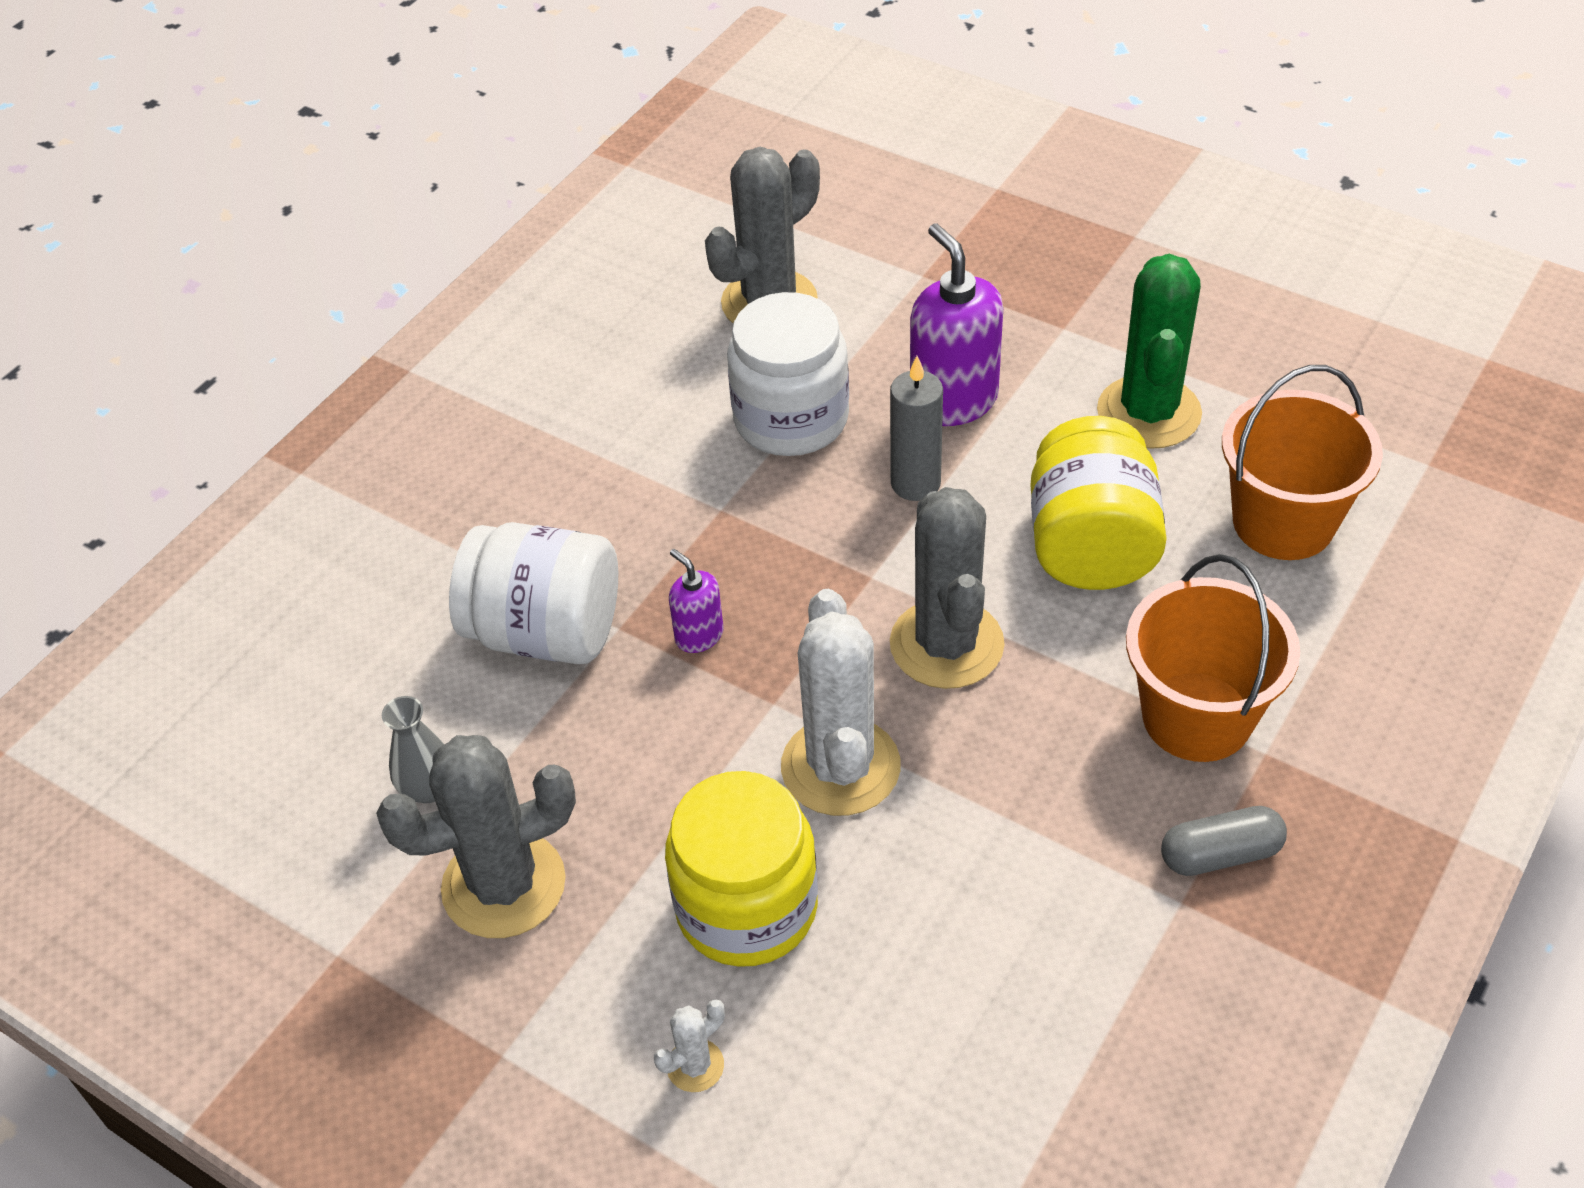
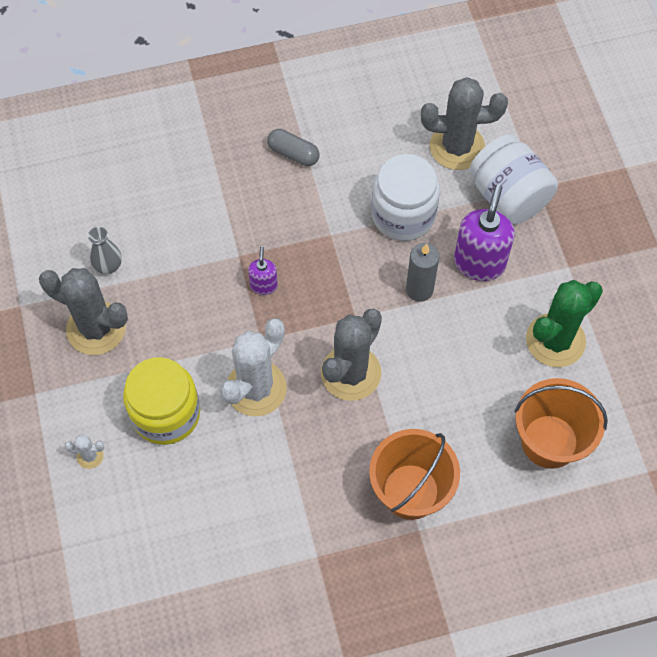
camera: 40 degrees right, 15 degrees up
(545, 632) = (211, 234): white jar -> white jar (508, 196)
(1091, 545) = (457, 380): yellow jar -> none
(1220, 854) = (352, 553): grey capsule -> grey capsule (293, 153)

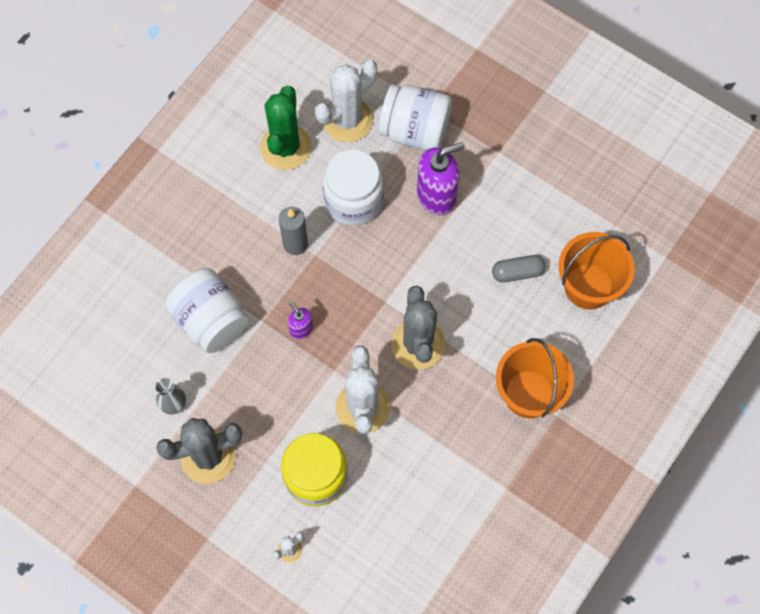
camera: 40 degrees left, 5 degrees up
(198, 223) = (211, 320): none -> white jar
(293, 153) = (233, 213): grey capsule -> grey capsule (517, 272)
(419, 289) = (412, 247): grey candle -> grey candle (295, 244)
(457, 147) = (347, 120): grey cactus -> white cactus
(479, 263) = (436, 195): purple soap dispenser -> purple soap dispenser turned 90 degrees clockwise
(555, 340) = (534, 212): green cactus -> green cactus (285, 147)

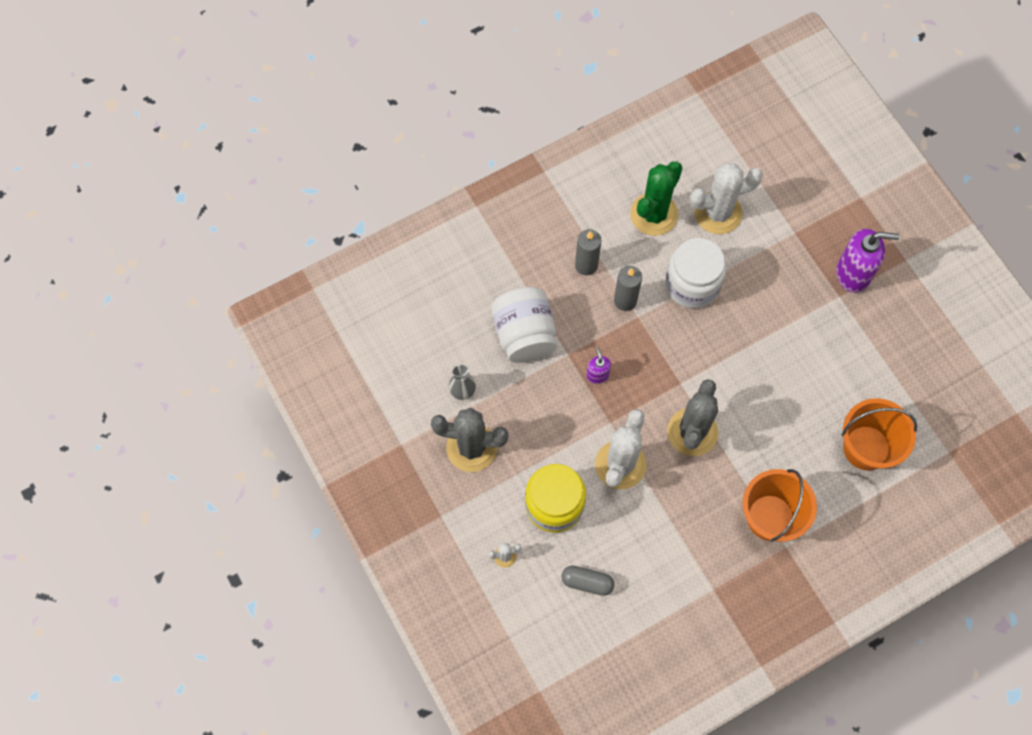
camera: 25 degrees right, 0 degrees up
(241, 225) = (586, 265): none -> grey candle
(415, 131) = (773, 247): white jar -> none
(436, 195) = (767, 311): purple soap dispenser -> purple soap dispenser (853, 274)
(517, 272) = (808, 408): grey capsule -> grey capsule (587, 582)

